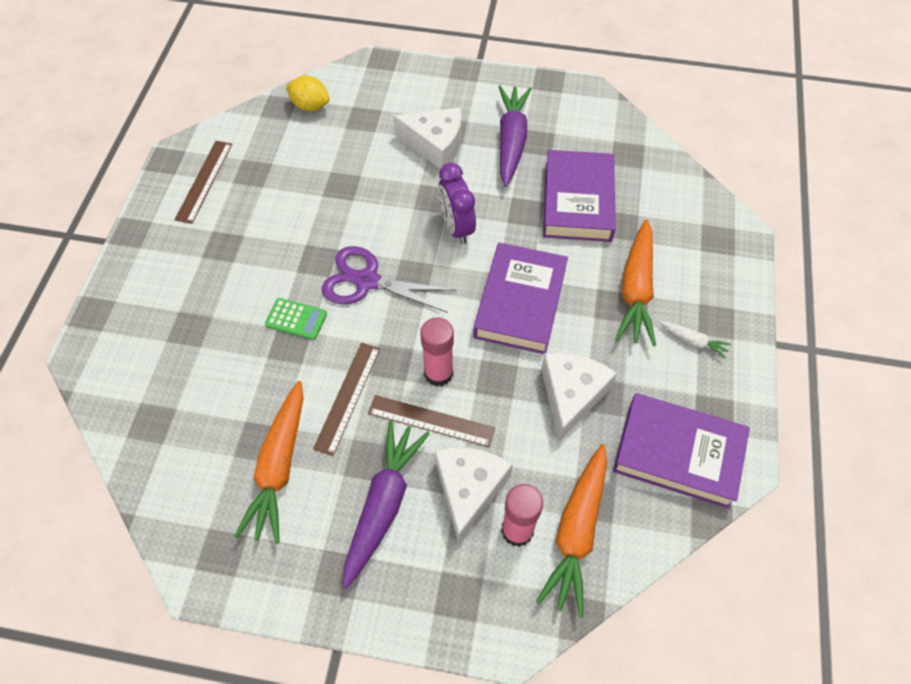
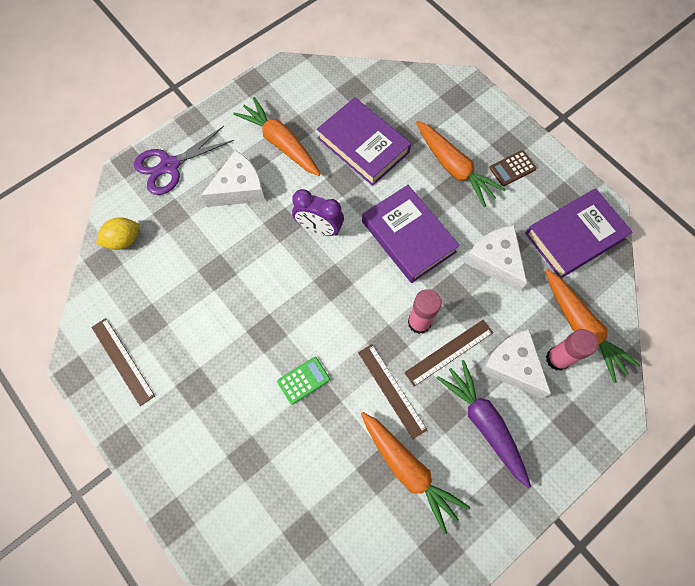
camera: 50 degrees left, 10 degrees up
(367, 281) = (312, 314): purple scissors -> purple scissors (170, 166)
(511, 141) = (280, 143): purple carrot -> orange carrot
(693, 341) = (512, 168): white carrot -> brown calculator

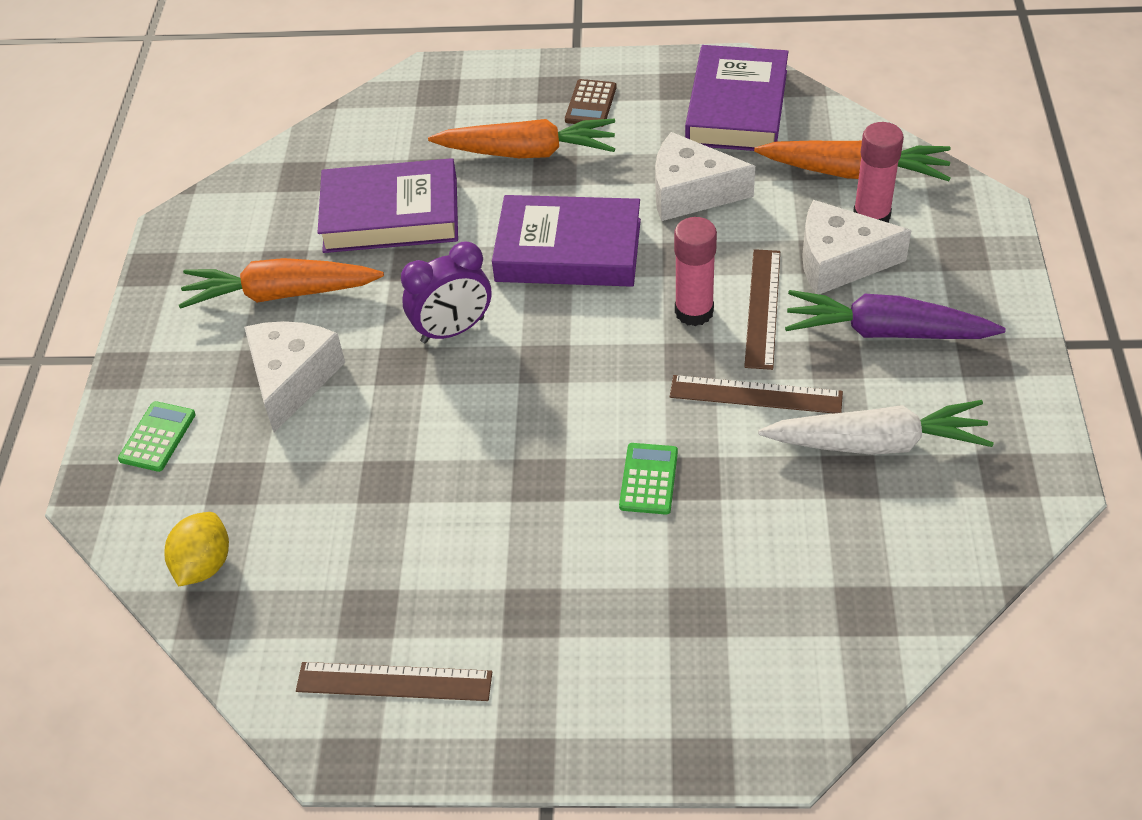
camera: 45 degrees left, 20 degrees down
(170, 166) = (157, 437): purple scissors -> green calculator
(408, 470) = (877, 443): orange carrot -> white carrot

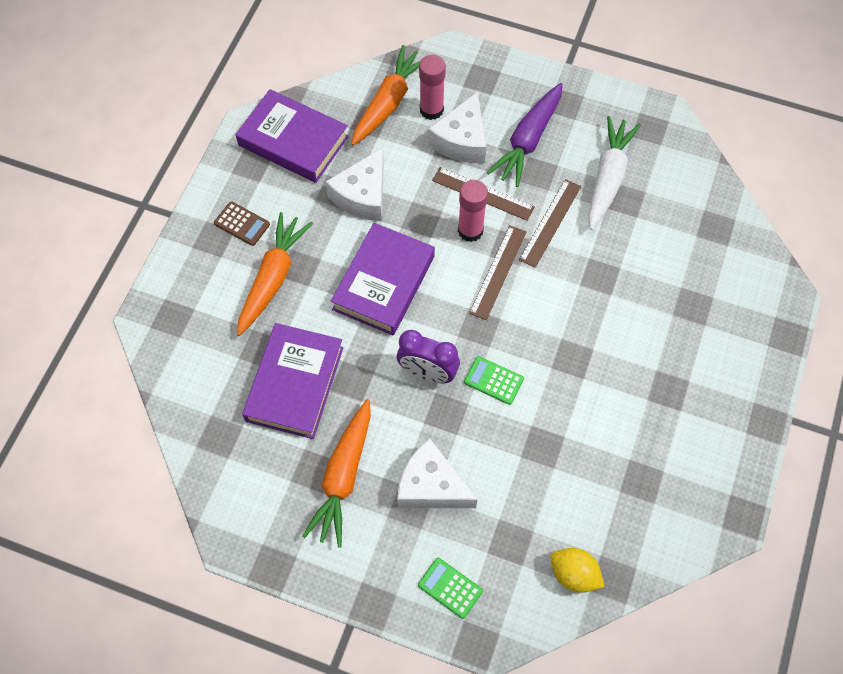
camera: 75 degrees left, 15 degrees up
(394, 682) = (695, 478): brown ruler -> brown ruler (498, 272)
(453, 330) = (427, 373): purple clock -> purple clock turned 120 degrees clockwise
(648, 479) = (593, 299): green calculator -> green calculator (493, 380)

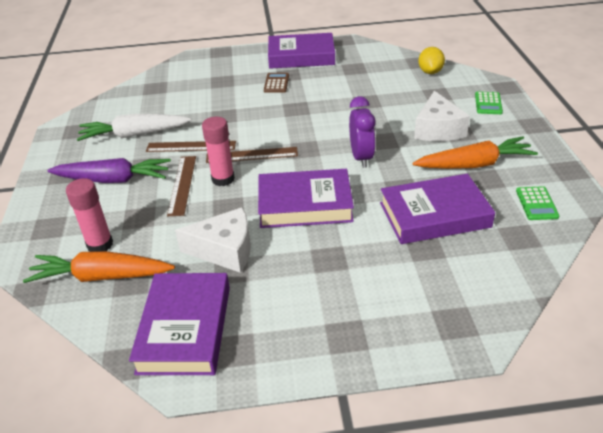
camera: 115 degrees left, 25 degrees down
(242, 224) = (313, 321): brown calculator -> brown calculator (276, 83)
(273, 278) = (354, 270): orange carrot -> none
(462, 140) = (130, 214): white cheese -> none
(493, 380) = (340, 130): green calculator -> green calculator (536, 204)
(716, 431) = (301, 56): none -> purple book

